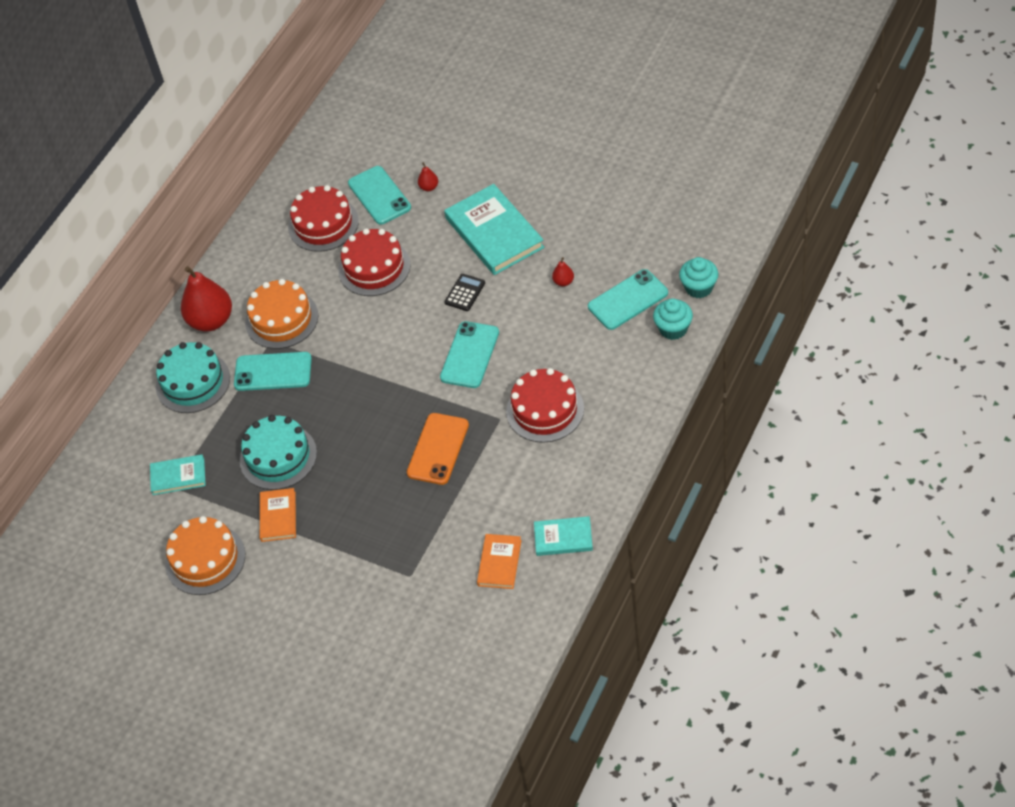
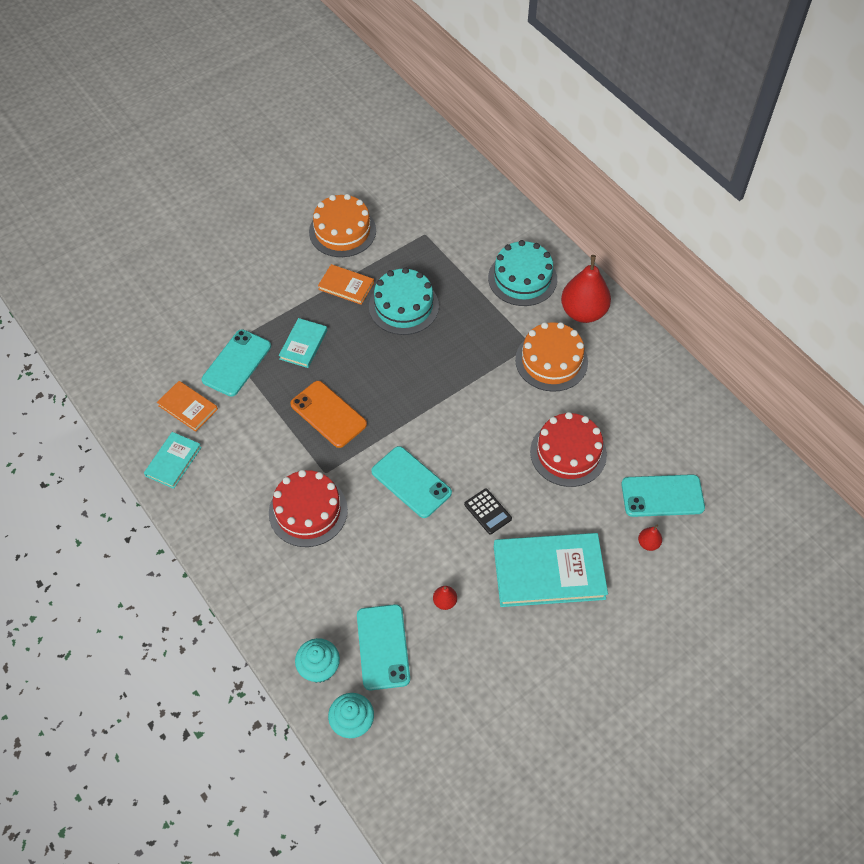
camera: 110 degrees right, 5 degrees up
(178, 476) = (432, 240): turquoise book -> turquoise book (303, 344)
(273, 372) = (495, 334): turquoise phone -> turquoise phone (237, 363)
(323, 224) = (651, 435): red cake -> none

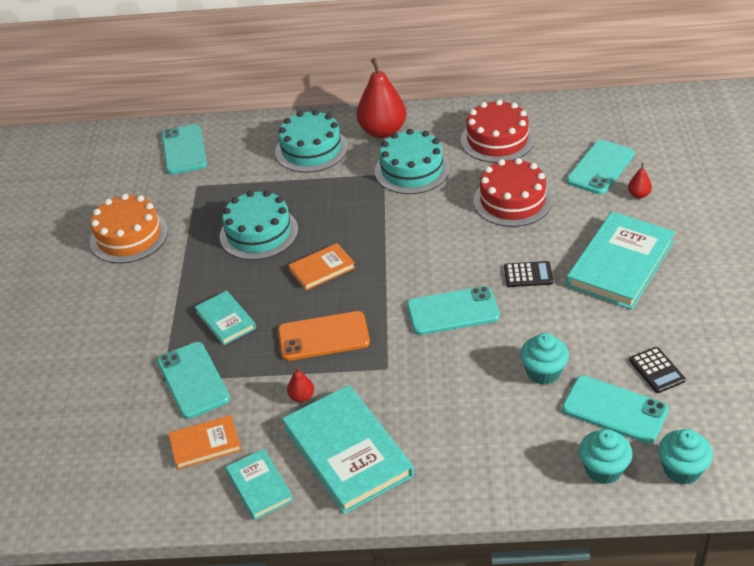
camera: 50 degrees left, 15 degrees down
(233, 495) = (347, 452): none -> turquoise book
(308, 511) = (419, 400): red cake -> red cake (497, 140)
(346, 286) = (193, 261): orange book -> orange book (322, 269)
(389, 578) = (543, 372): none -> turquoise cupcake
(444, 601) = (598, 344): red pear -> red pear (302, 397)
(444, 657) = (656, 370): none -> black calculator
(457, 198) = (184, 150): none -> turquoise phone
(551, 361) = (412, 170): orange cake -> turquoise cake

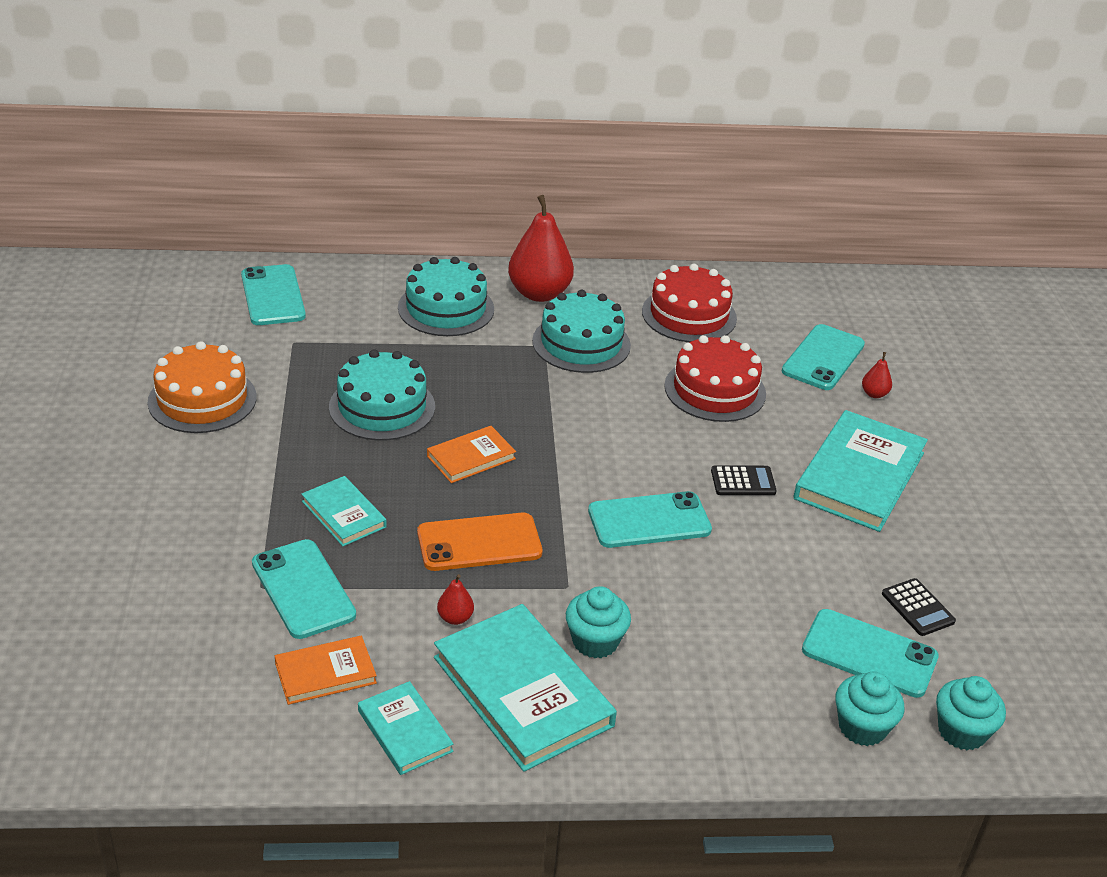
camera: 10 degrees left, 5 degrees down
(543, 372) = (774, 602): turquoise cupcake -> turquoise cupcake (595, 641)

